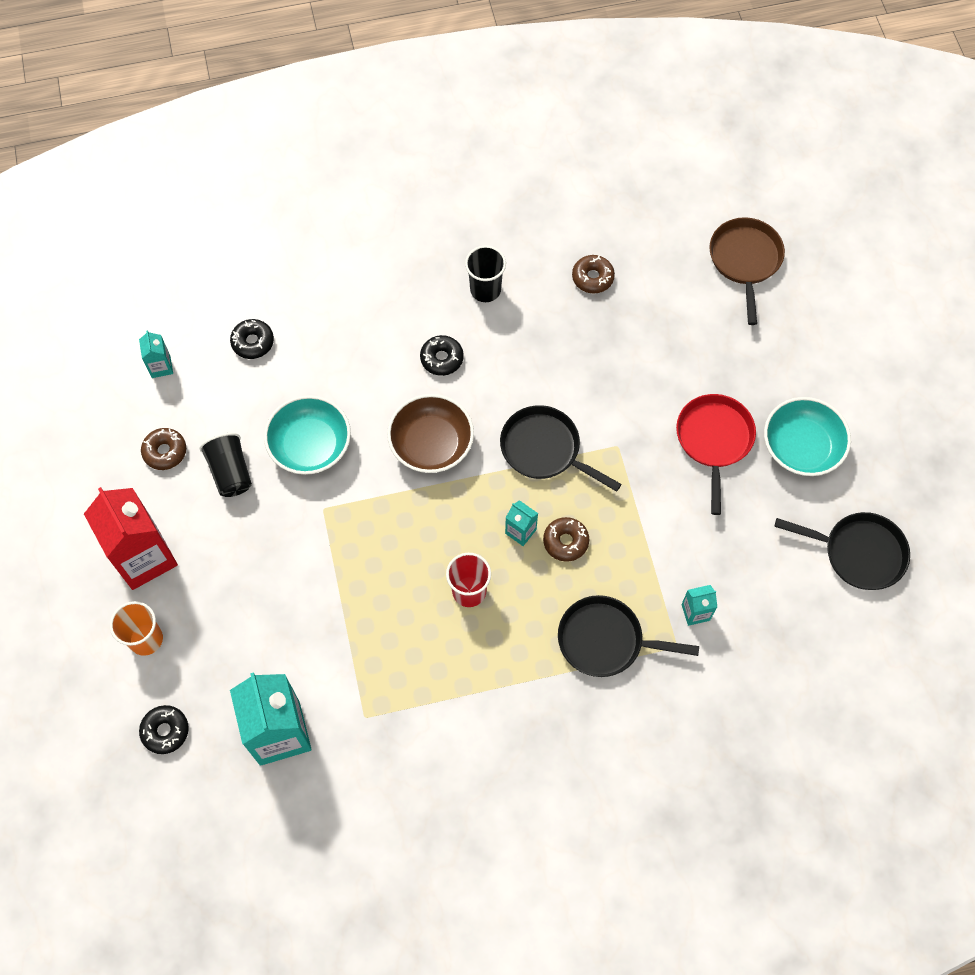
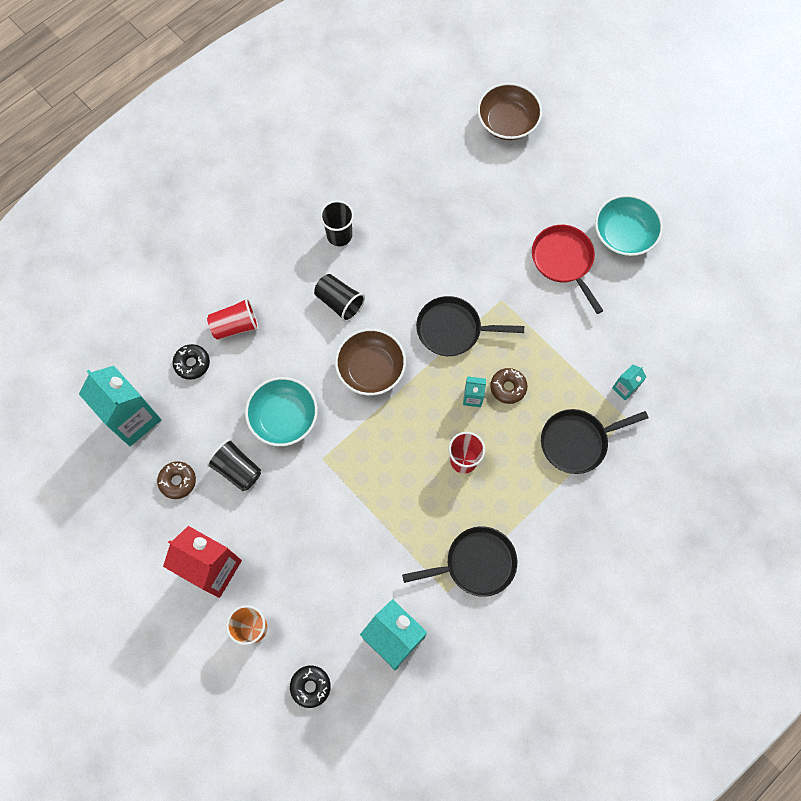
camera: 30 degrees left, 5 degrees up
(161, 366) = (133, 419): turquoise carton -> turquoise carton, size x2.20
(320, 327) = (235, 326): none -> red cup
(442, 358) = (339, 302): black donut -> black cup
(592, 278) = (410, 188): brown donut -> none
(745, 261) = (507, 122): brown pan -> brown bowl
(858, 553) = (704, 288): black pan -> black pan (475, 563)

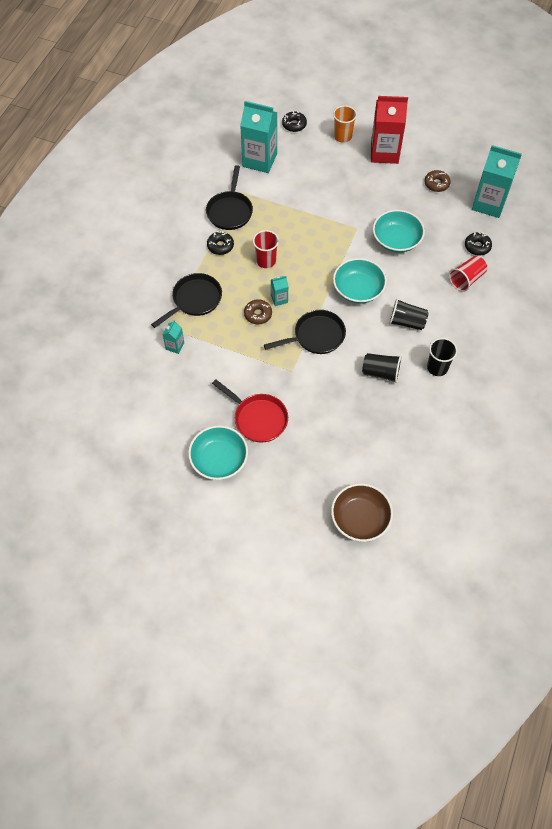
camera: 155 degrees right, 10 degrees down
(237, 469) = (405, 203): black cup -> black cup (381, 372)
(371, 369) = (358, 289): brown bowl -> turquoise bowl
(475, 563) = (230, 211): black pan -> black pan turned 45 degrees counterclockwise
(512, 510) = (220, 246): none -> black donut

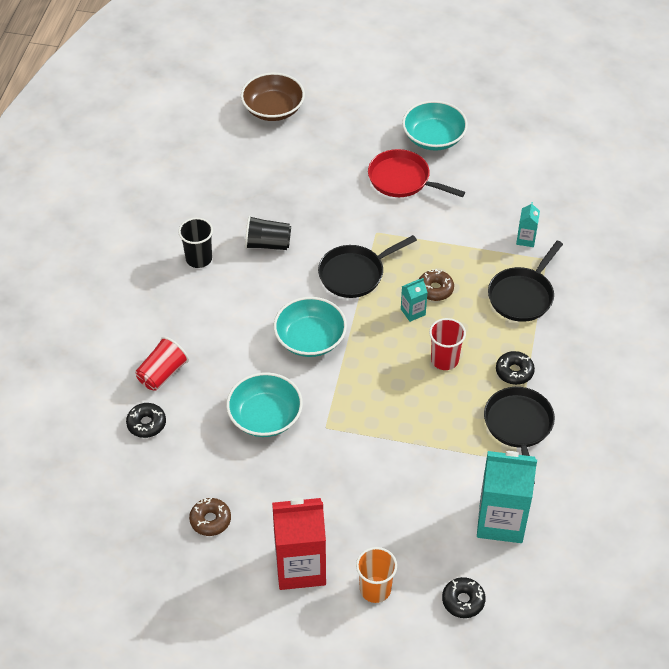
camera: 170 degrees right, 10 degrees down
(406, 322) = (241, 306): black cup -> none
(489, 204) = (127, 497): turquoise carton -> none

